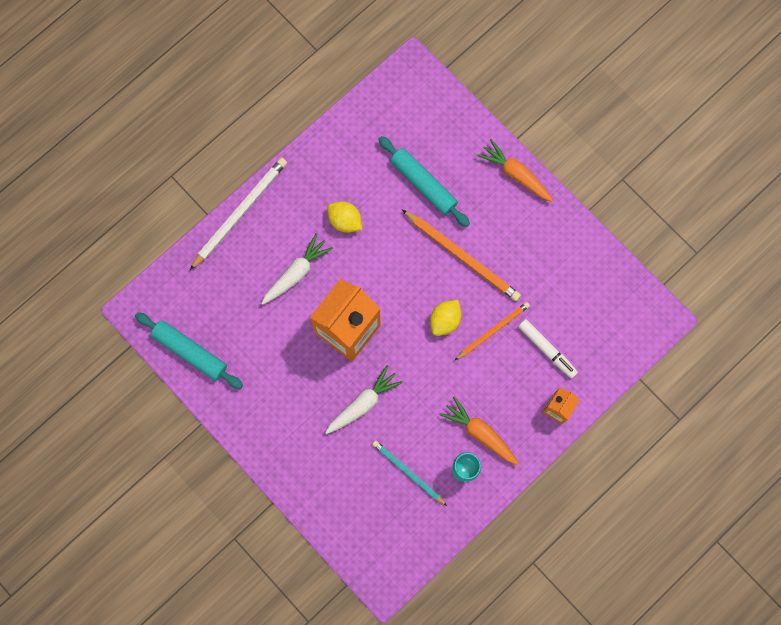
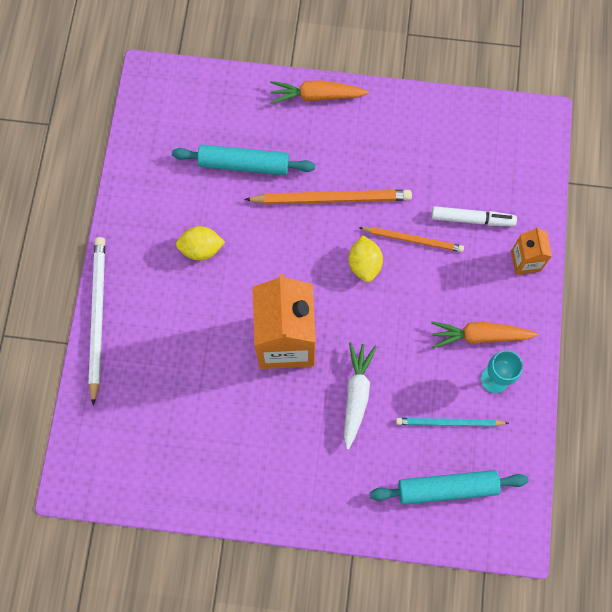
camera: 40 degrees left, 5 degrees down
(190, 352) = (157, 480): turquoise rolling pin -> turquoise rolling pin (447, 488)
(296, 273) = (196, 329): white carrot -> none
(493, 330) = (413, 240): orange pencil -> orange pencil turned 90 degrees clockwise

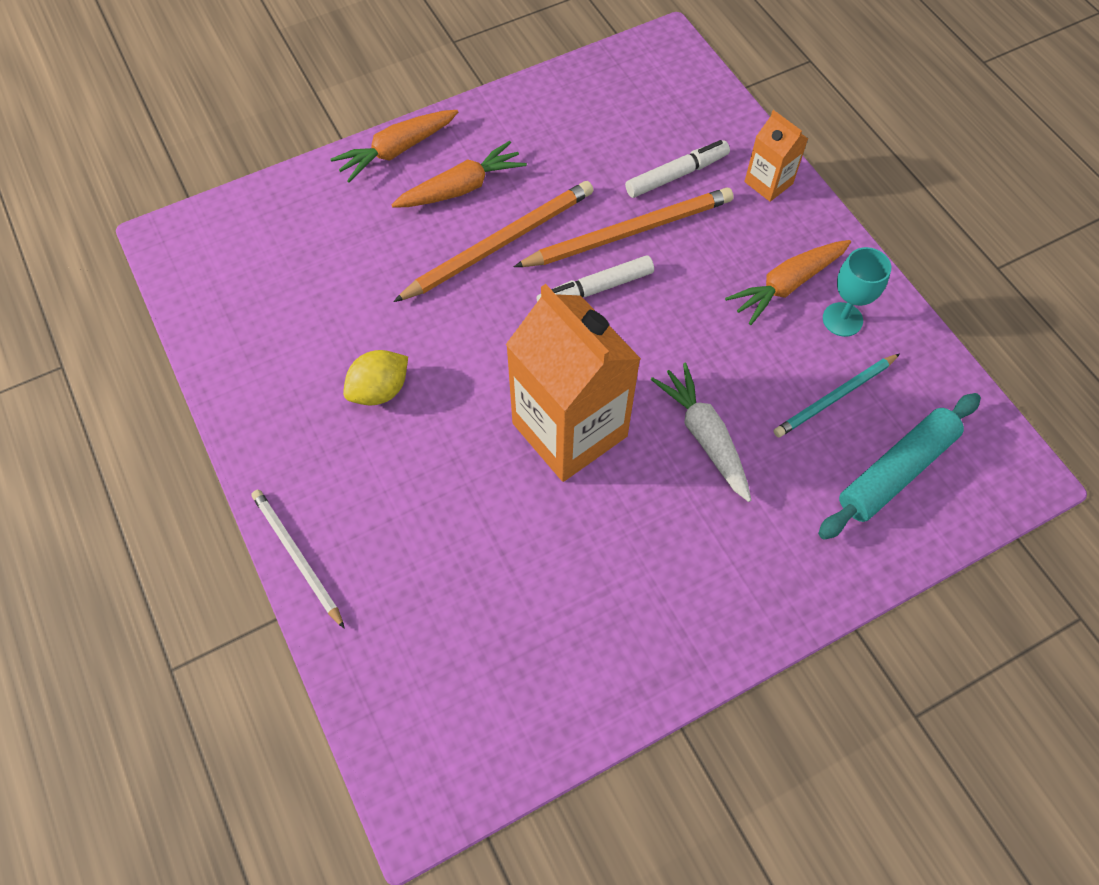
camera: 35 degrees left, 10 degrees down
(97, 317) = (297, 556): white pencil -> white pencil, size x0.63
(244, 164) = (363, 267): turquoise rolling pin -> none
(336, 146) = (461, 188): none -> orange carrot
(364, 264) = (595, 289): yellow lemon -> white marker
(413, 240) = (629, 232): orange pencil -> orange pencil, size x1.59

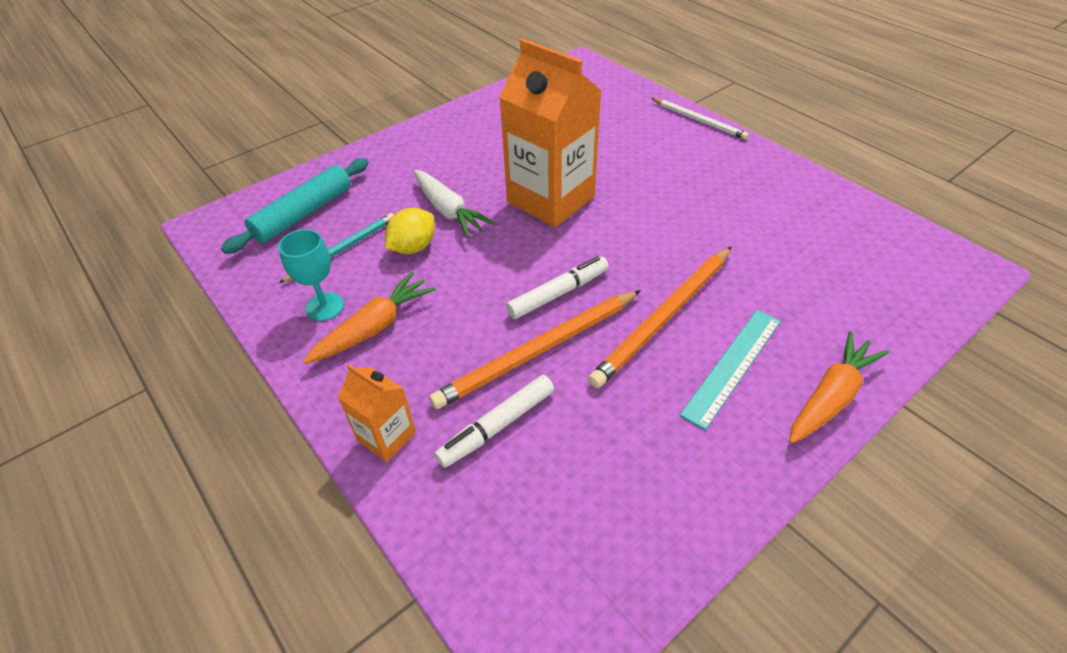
camera: 170 degrees right, 15 degrees down
(380, 390) = (703, 199): yellow lemon -> yellow lemon (413, 247)
(461, 188) = (733, 366): orange carrot -> turquoise ruler

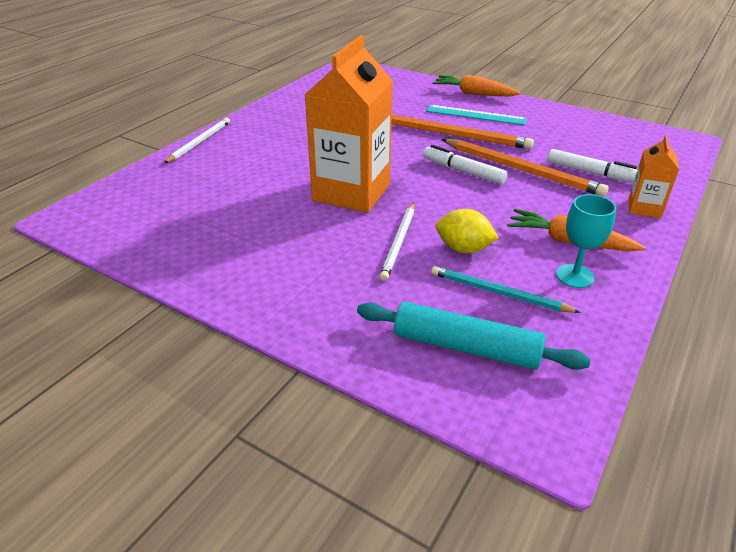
camera: 110 degrees left, 10 degrees down
(448, 211) = (399, 242): white carrot -> white pencil

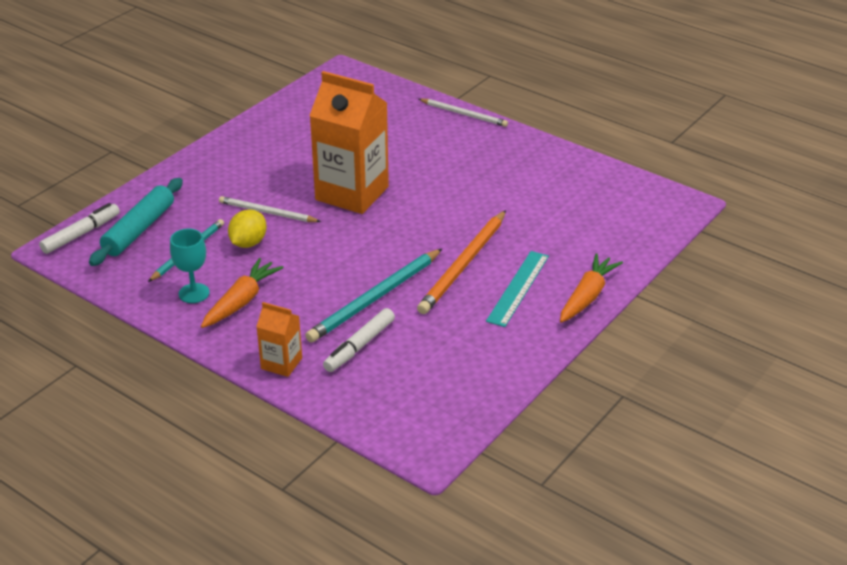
camera: 95 degrees right, 0 degrees up
(463, 171) = (379, 260): white marker -> white marker (81, 234)
(521, 170) = (375, 298): orange pencil -> turquoise pencil

